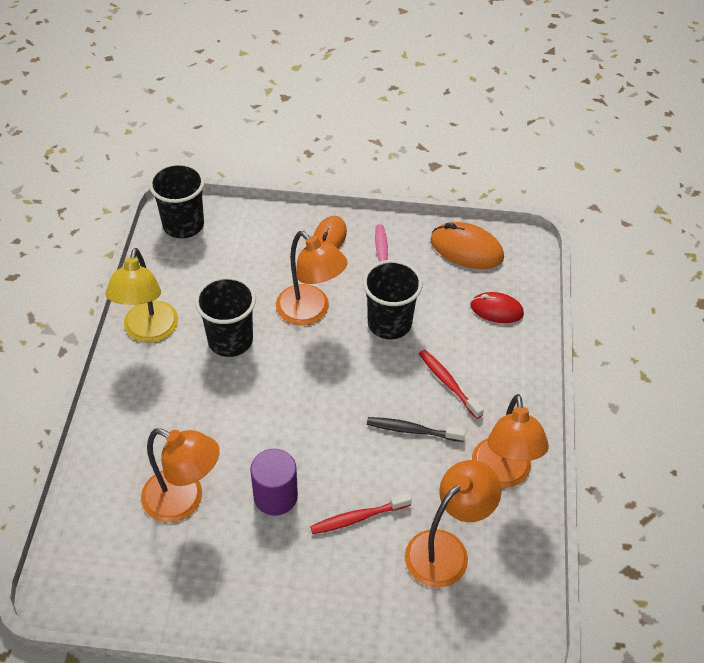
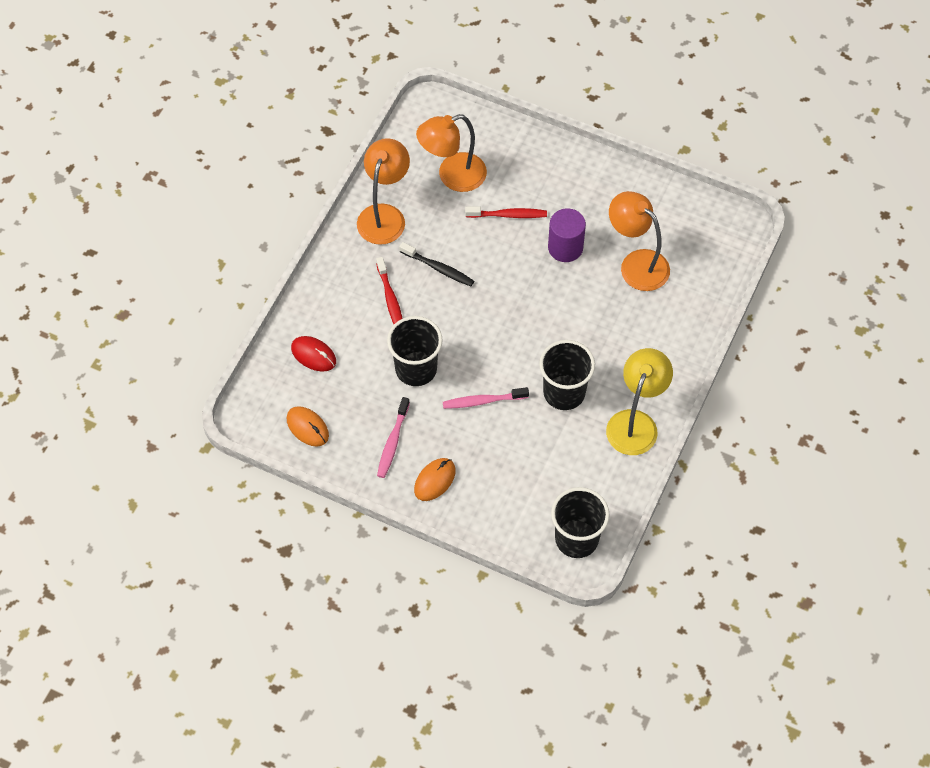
camera: 160 degrees left, 10 degrees up
(310, 312) = (483, 401): orange lamp -> pink toothbrush
(466, 249) = (307, 427): orange mouse -> orange mouse, size x0.67

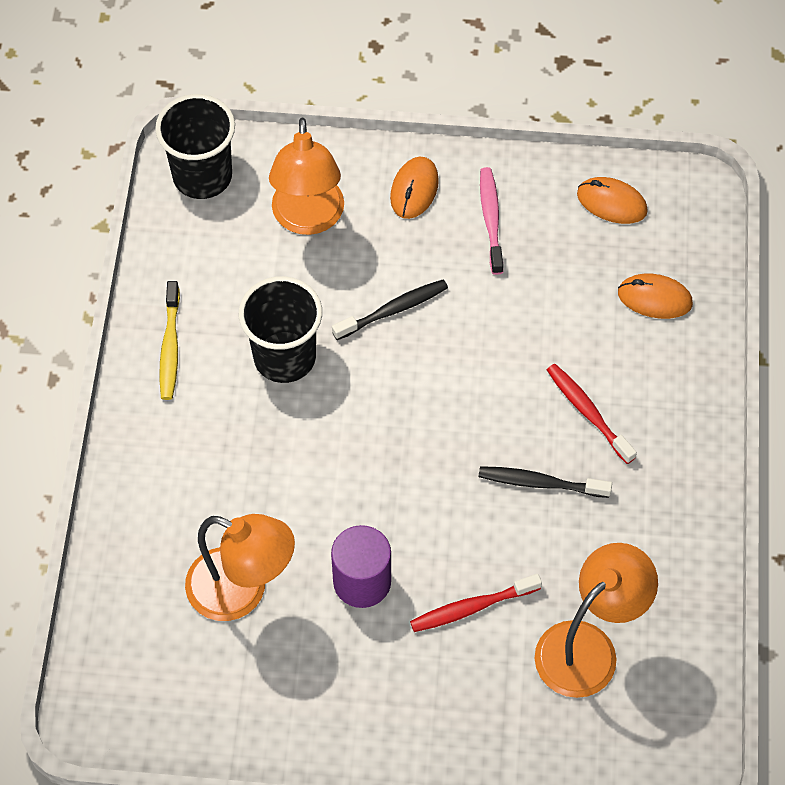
camera: 160 degrees right, 0 degrees up
(313, 355) = (654, 298): red mouse -> orange mouse
(384, 215) = (661, 542): orange lamp -> orange lamp (308, 219)
(416, 369) = (504, 324): black cup -> none
(483, 401) = (393, 310): pink toothbrush -> black toothbrush
(635, 423) = (170, 347): yellow lamp -> yellow toothbrush

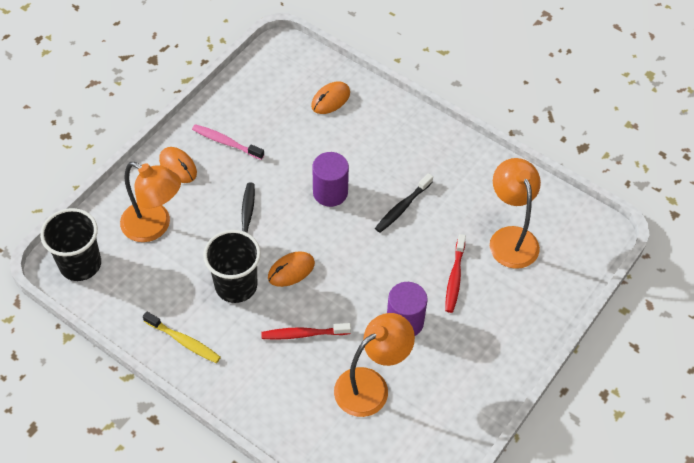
camera: 60 degrees left, 5 degrees down
(501, 383) = (330, 192): none -> purple cylinder
(588, 412) = (376, 164): red toothbrush -> red toothbrush (303, 334)
(611, 203) = (259, 86): orange mouse -> orange mouse (291, 270)

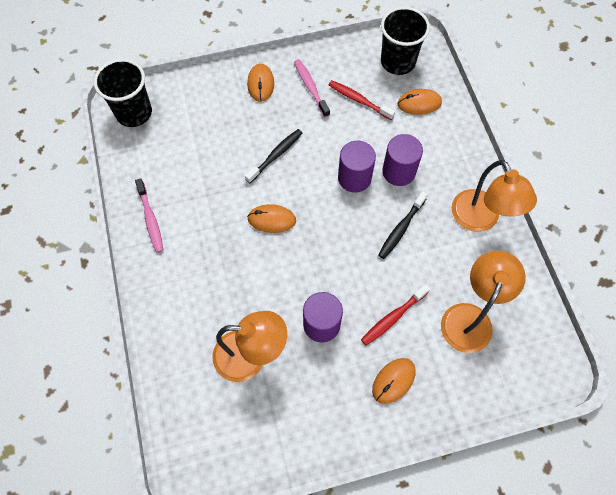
camera: 40 degrees right, 10 degrees up
(154, 226) = (206, 118): orange lamp -> orange lamp (480, 220)
(184, 341) = (150, 219): yellow toothbrush -> pink toothbrush
(236, 285) = (222, 203): black cup -> black cup (398, 62)
(303, 334) = (237, 276): red toothbrush -> red toothbrush (359, 100)
(361, 164) = (398, 172): none -> purple cylinder
(402, 207) = (401, 228): black toothbrush -> black toothbrush turned 45 degrees counterclockwise
(495, 323) = (393, 381): none -> orange mouse

